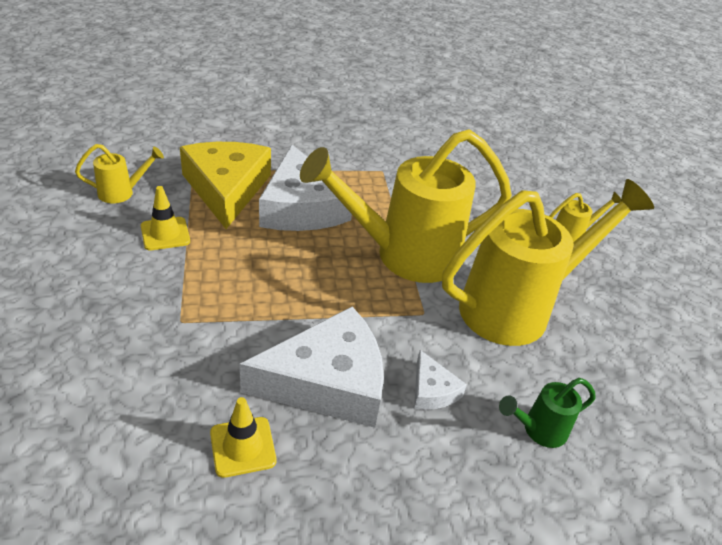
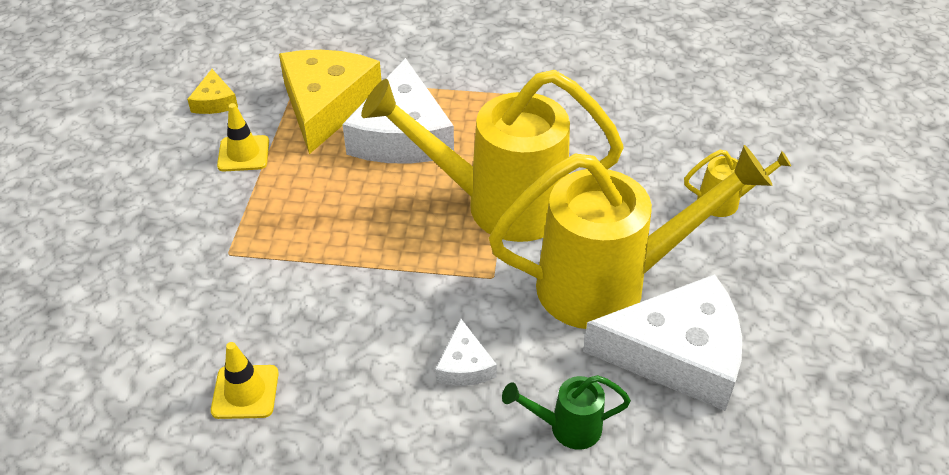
camera: 20 degrees right, 5 degrees up
(122, 193) = (214, 101): yellow watering can -> yellow cheese
(327, 382) = (355, 339): white cheese -> white cheese (677, 354)

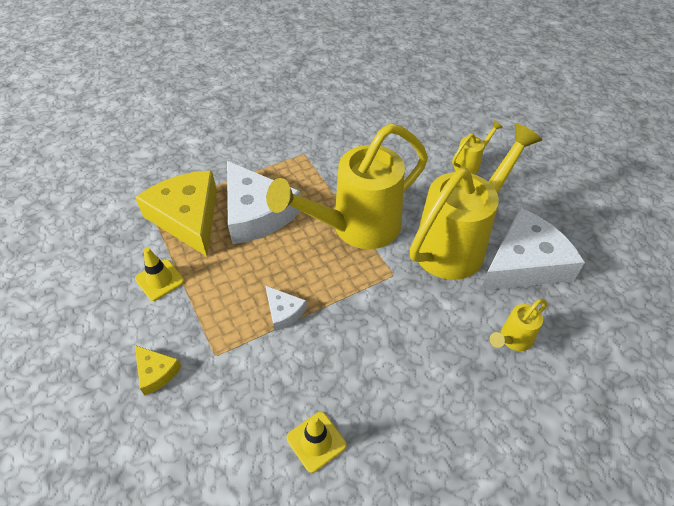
camera: 35 degrees left, 5 degrees up
(214, 101) = (102, 253): yellow cheese -> yellow cheese (156, 372)
(464, 365) = (428, 338): white cheese -> white cheese (283, 312)
(566, 427) = (512, 340): green watering can -> yellow watering can

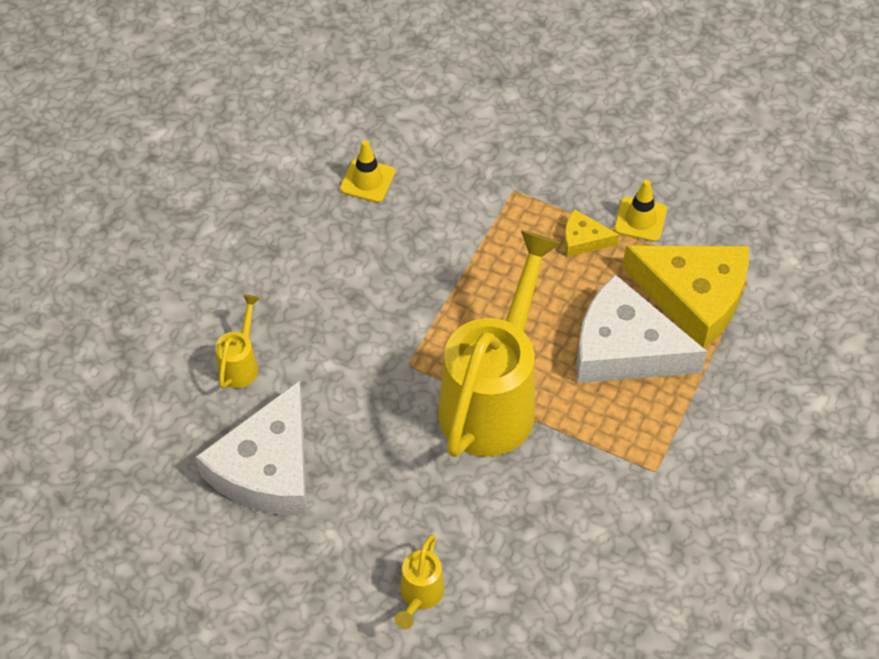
camera: 145 degrees right, 5 degrees up
(156, 372) = (549, 151): yellow cheese -> yellow cheese (583, 239)
(283, 312) = (488, 261): white cheese -> none
(458, 243) = (361, 450): yellow watering can -> none

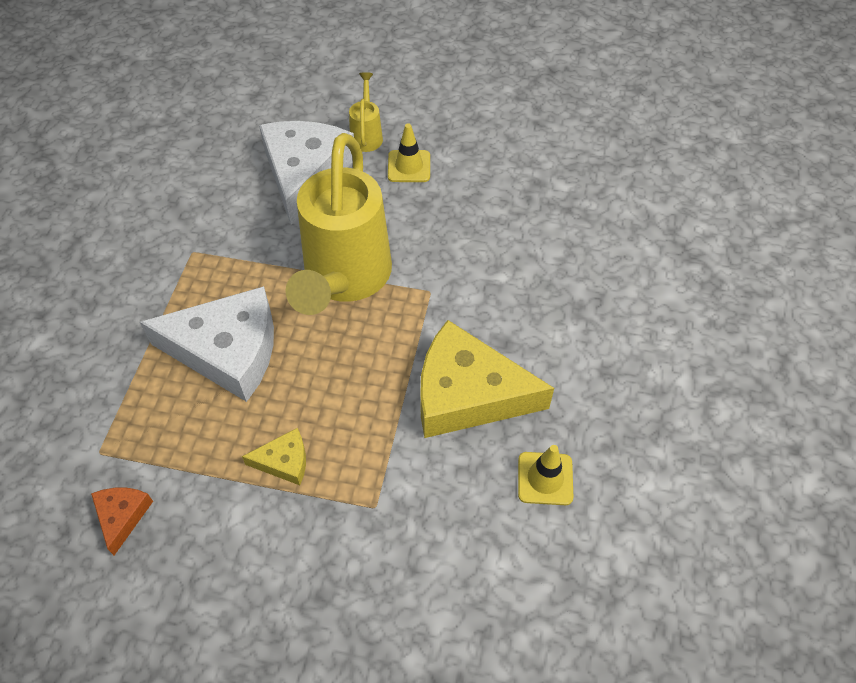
camera: 165 degrees right, 0 degrees up
(241, 364) = (578, 260): yellow watering can -> none
(267, 468) = (515, 189): white cheese -> white cheese (305, 173)
(640, 219) = (221, 504): yellow traffic cone -> yellow traffic cone (409, 166)
(693, 297) = (158, 421): yellow cheese -> yellow cheese (467, 394)
(723, 228) = (122, 516): none -> orange cheese

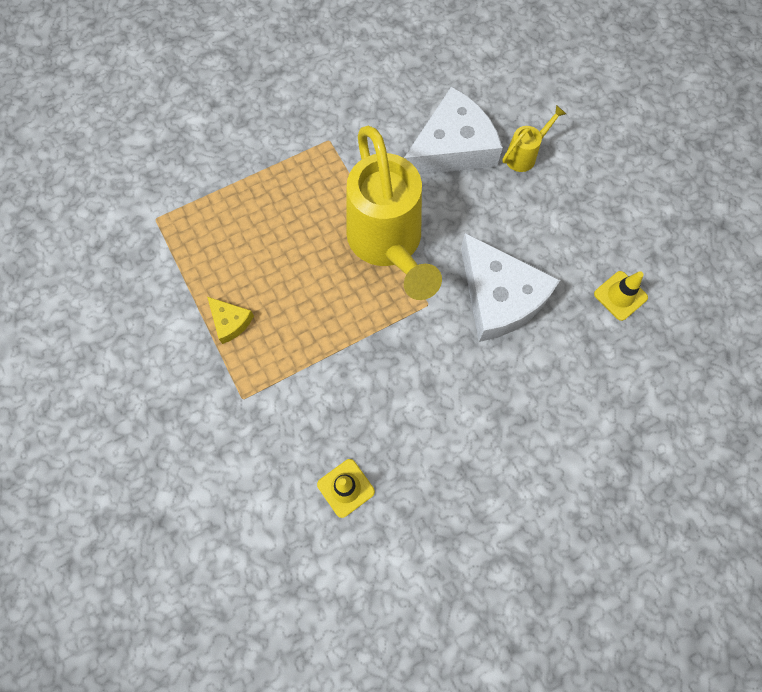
camera: 50 degrees right, 15 degrees up
(122, 516) = (128, 266): orange cheese -> none
(228, 351) = (276, 225): white cheese -> white cheese (499, 297)
(344, 280) = (388, 245): yellow watering can -> yellow watering can turned 75 degrees counterclockwise
(409, 166) = (523, 205): yellow traffic cone -> yellow traffic cone (620, 296)
(467, 394) = (368, 391): yellow cheese -> none

